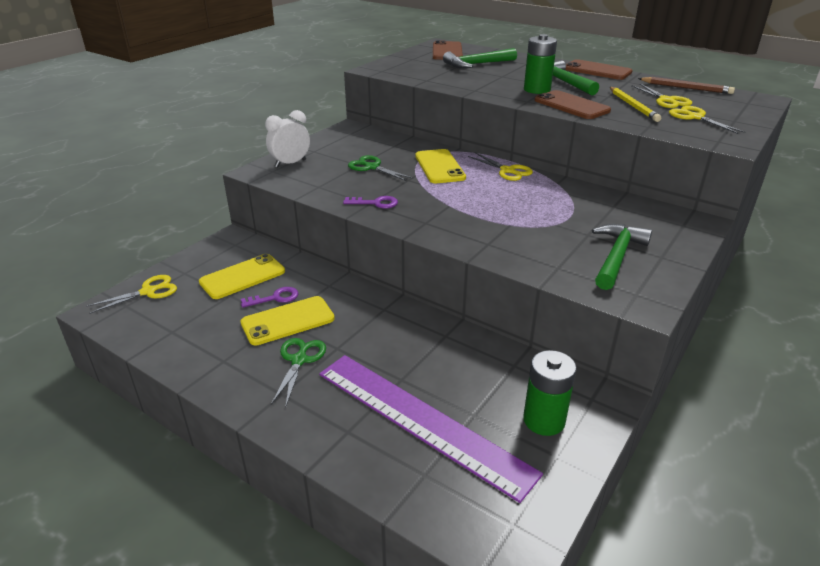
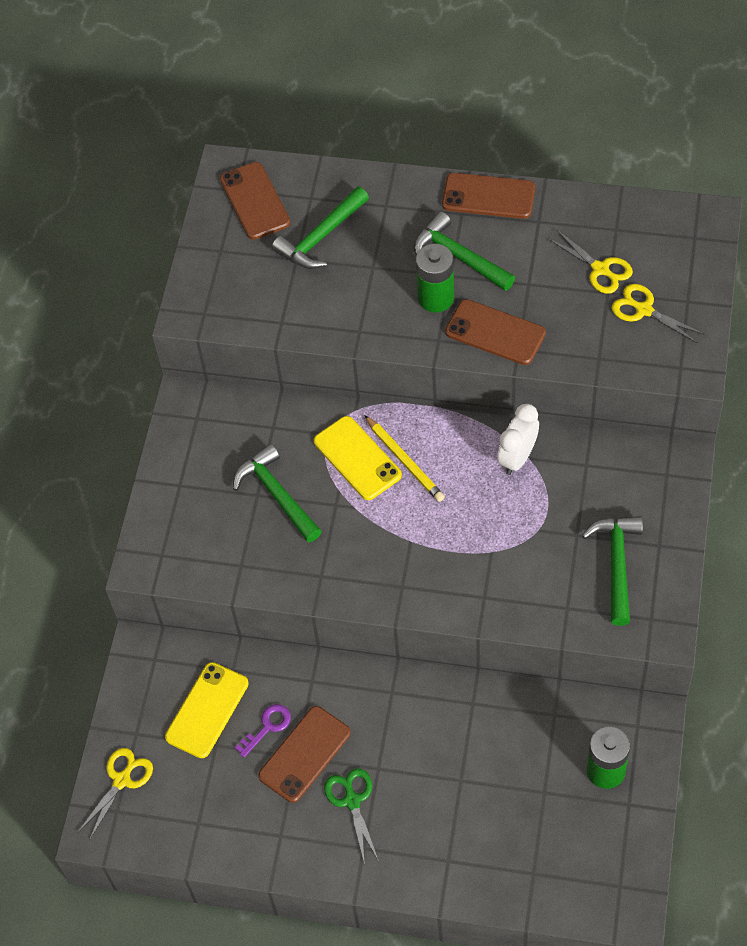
camera: 20 degrees left, 25 degrees up
(288, 321) = (304, 754): yellow phone -> brown phone
(290, 163) = (171, 528): white clock -> white clock (517, 458)
(372, 167) = (276, 494): green scissors -> green hammer
(375, 203) = (327, 572): purple key -> none
(421, 421) = (503, 820): purple ruler -> none
(507, 171) = (441, 433): yellow scissors -> none
(633, 106) = (566, 304): yellow pencil -> yellow pencil (404, 461)
(686, 88) = (615, 216): brown pencil -> none

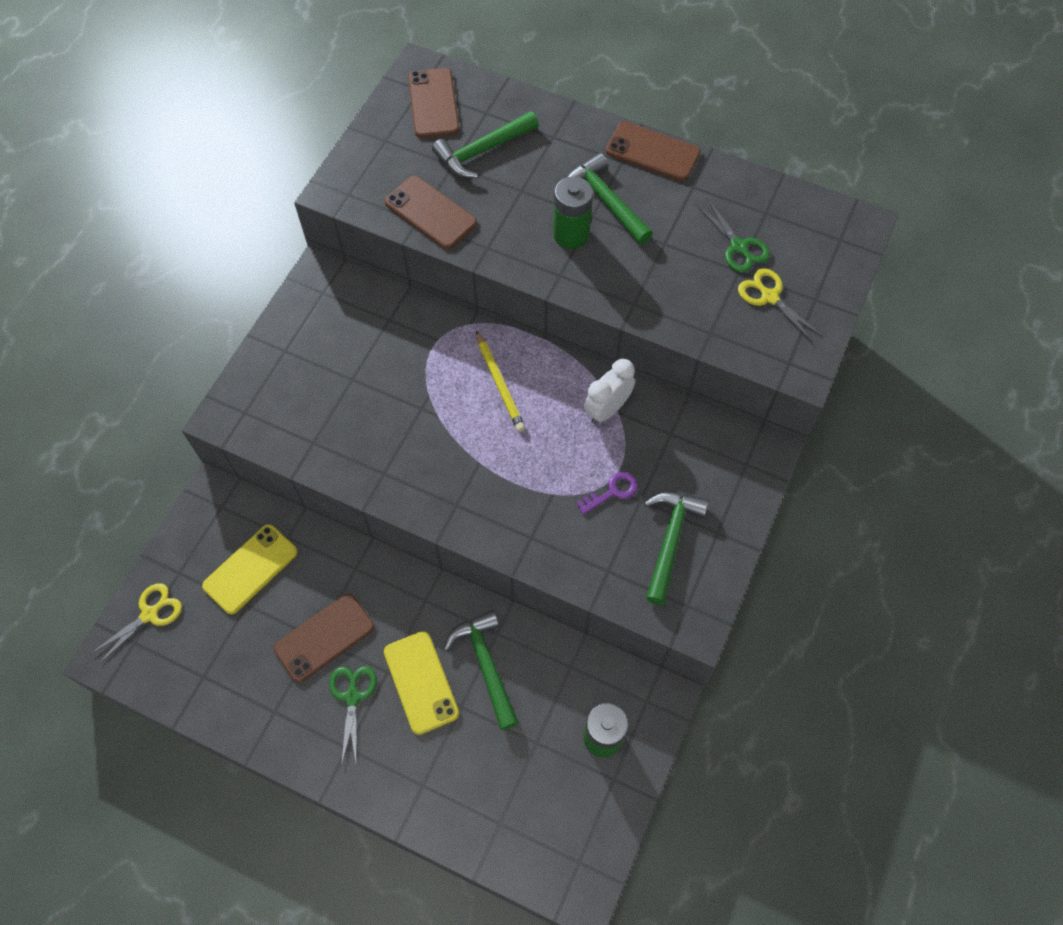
camera: 10 degrees right, 5 degrees up
(267, 727) = (299, 601): purple key -> purple key (612, 491)
(276, 494) = (370, 384): green hammer -> green hammer (485, 664)
(357, 458) = (456, 369): yellow phone -> yellow phone (421, 682)
(495, 332) = (617, 282): brown phone -> brown phone (430, 213)
(600, 269) = (739, 247): yellow scissors -> green scissors

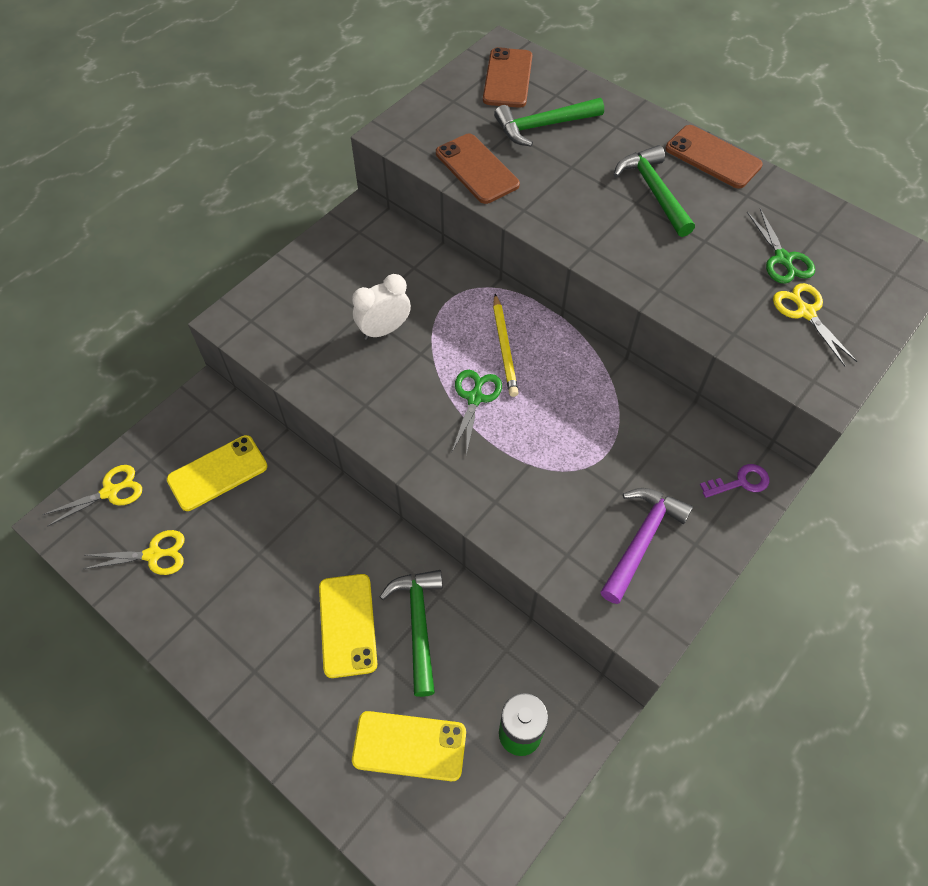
camera: 15 degrees right, 5 degrees down
(215, 664) = (153, 554): none -> yellow scissors
(324, 637) = (266, 556): brown phone -> none
(352, 696) = (275, 621): green scissors -> green scissors (475, 398)
(508, 775) = (409, 746): none -> yellow phone
(571, 234) = (610, 214): green battery -> none
(607, 409) = (607, 395): white clock -> white clock (384, 330)
(612, 491) = (592, 476): purple key -> purple key (740, 482)
(670, 540) = (641, 539): green hammer -> purple hammer

